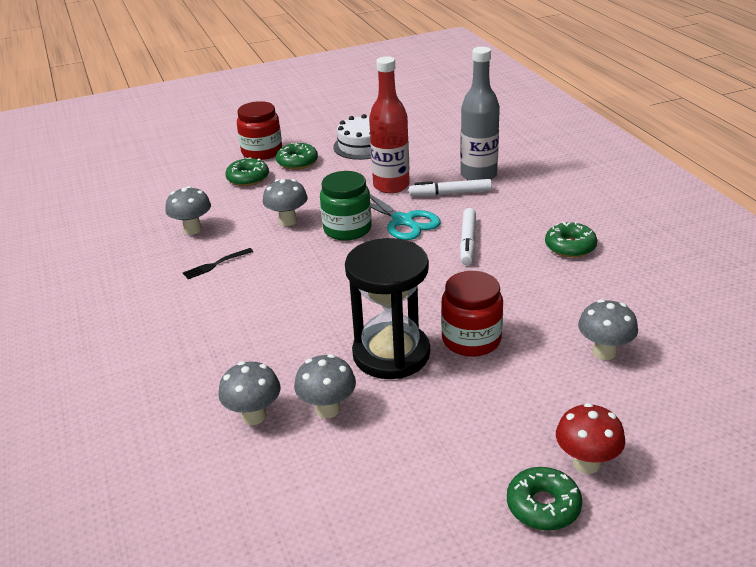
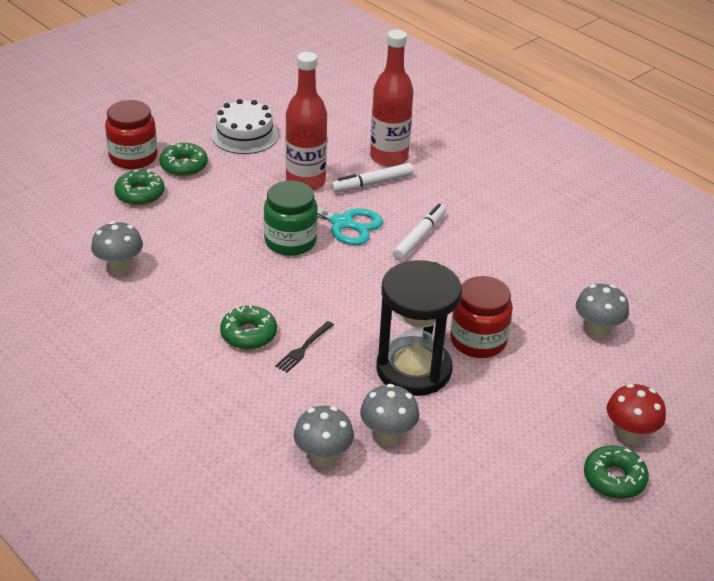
camera: 25 degrees left, 5 degrees up
(216, 264) = (175, 305): black fork -> black fork (304, 348)
(288, 221) = (220, 241): grey mushroom -> none
(468, 242) = (419, 237): white marker -> white marker turned 135 degrees counterclockwise
(478, 175) = (389, 157): grey bottle -> red bottle
(570, 247) = (517, 227): green donut -> green donut (248, 334)

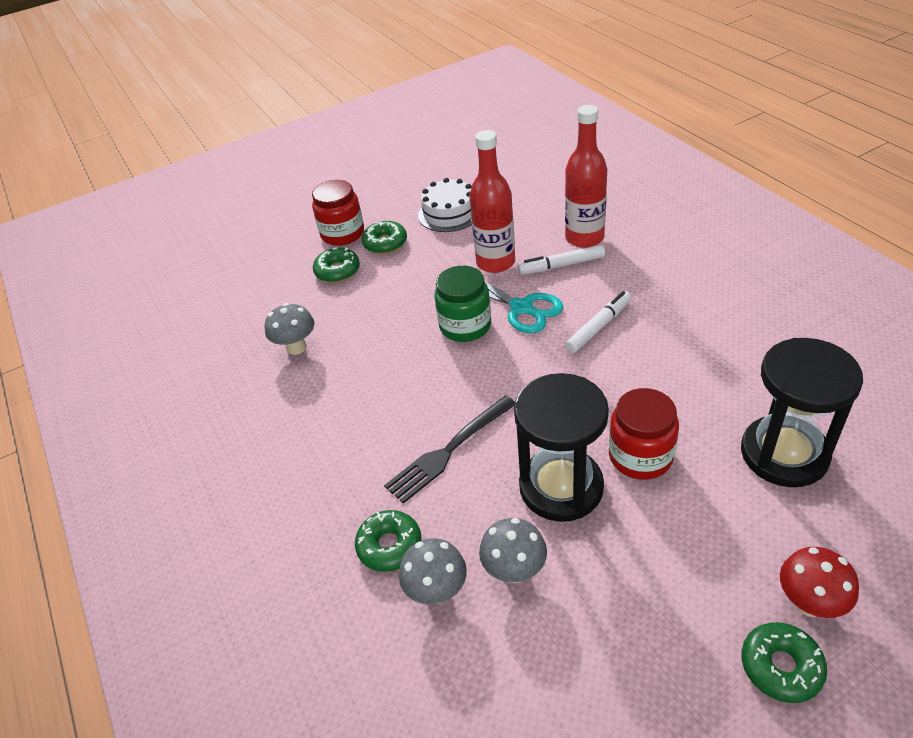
camera: 20 degrees right, 5 degrees up
(248, 334) = (397, 429): green donut -> green donut (389, 546)
(304, 348) = (449, 450): black fork -> black fork, size x1.84
(597, 331) = (784, 454): grey mushroom -> black hourglass

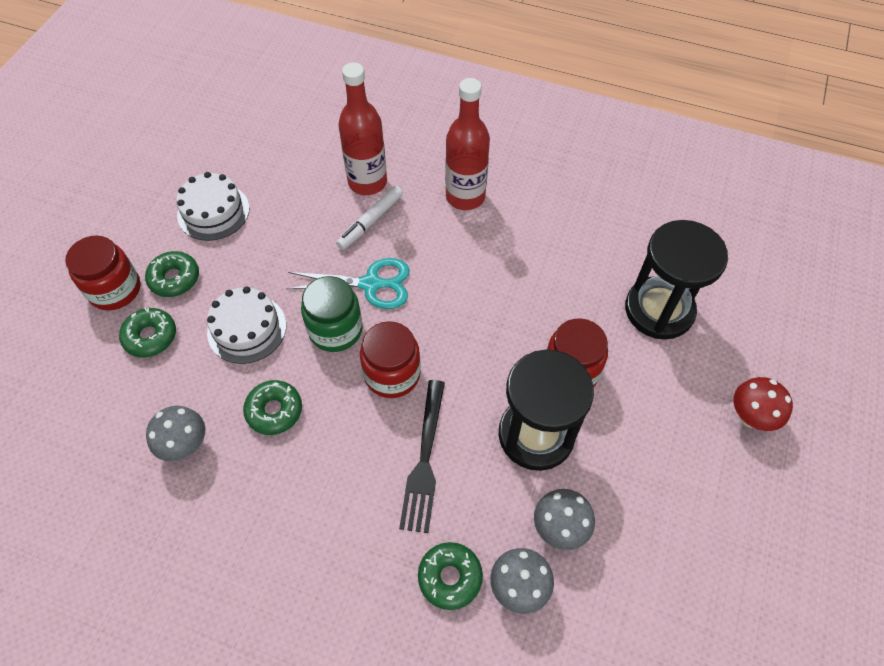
camera: 45 degrees left, 15 degrees up
(403, 295) = (247, 328): none -> white cake
(480, 377) = (392, 374): none -> red jar
(495, 262) = (307, 247): red bottle -> red bottle (465, 197)
(599, 327) = (450, 269): white marker -> none
(781, 666) = (766, 474): green donut -> green donut (274, 411)

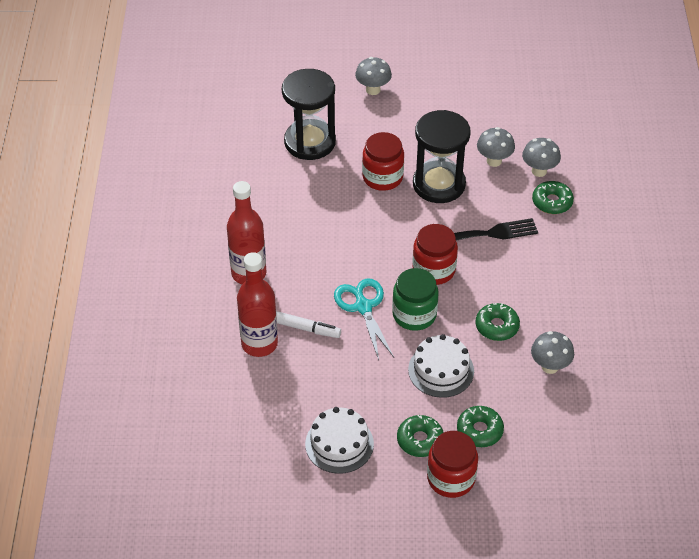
camera: 110 degrees left, 10 degrees down
(750, 417) = (373, 90): red mushroom -> grey mushroom

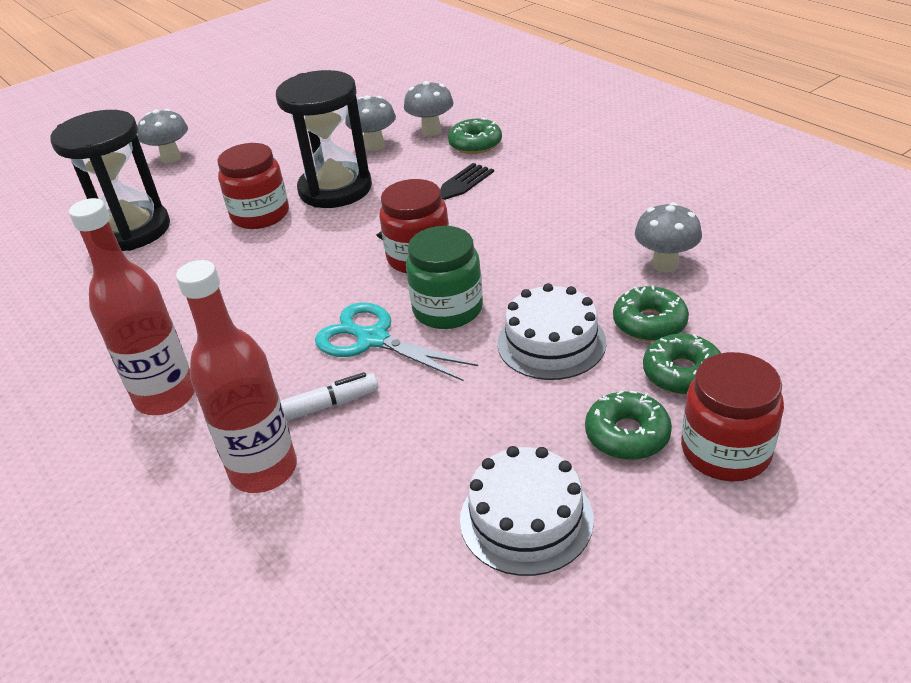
camera: 35 degrees left, 10 degrees down
(497, 326) = (558, 264): green donut -> green donut (649, 323)

